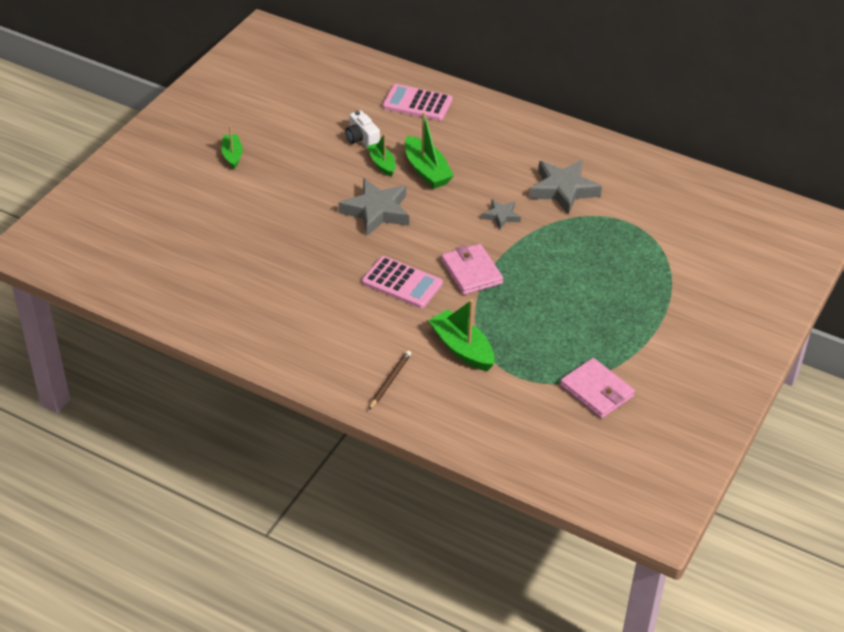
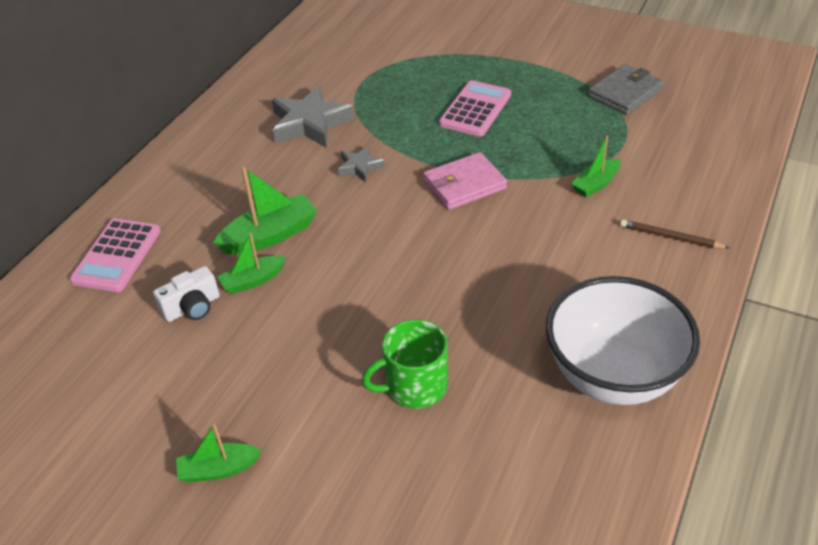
camera: 90 degrees left, 0 degrees up
(259, 324) = (613, 376): none -> white bowl
(273, 233) = (414, 386): none -> green mug
(377, 211) = (357, 276): grey star -> none
(402, 283) = (496, 241): pink calculator -> pink calculator (475, 109)
(462, 348) = (596, 184): green boat -> green boat, size x0.63
(596, 391) = (625, 93): pink wallet -> grey wallet

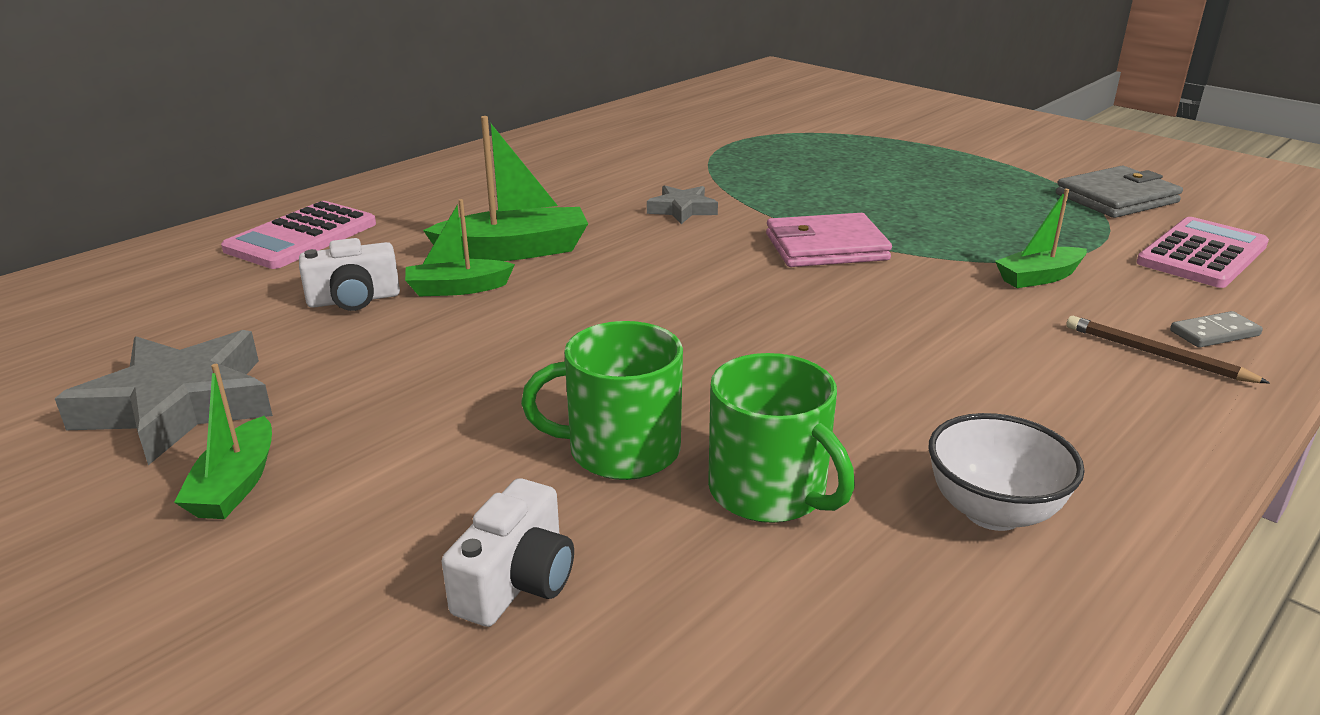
camera: 15 degrees right, 15 degrees down
(218, 469) = (235, 485): green boat -> green boat turned 90 degrees counterclockwise
(310, 123) = (639, 165): grey star -> grey star (179, 405)
(403, 486) = (517, 581): none -> white camera
(475, 109) = (877, 183): pink calculator -> pink calculator (1202, 254)
(502, 393) = (769, 491): none -> green mug
(613, 376) = (992, 512): white bowl -> white bowl, size x0.51
(697, 211) = (1214, 333): none -> grey domino

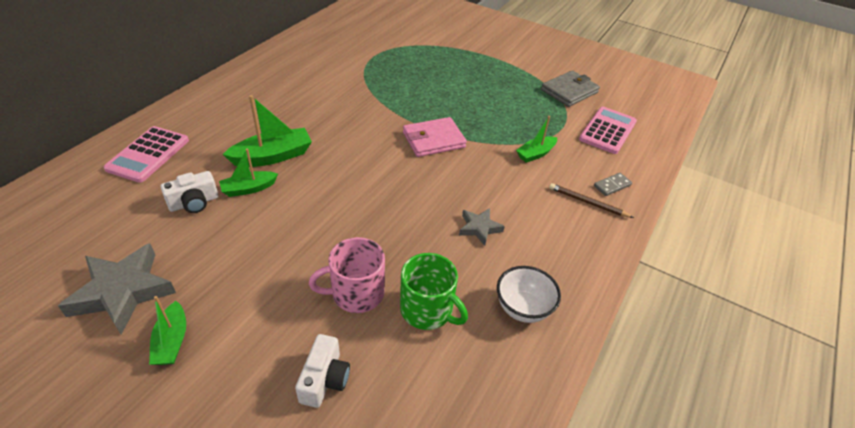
camera: 15 degrees left, 15 degrees up
(621, 450) = (356, 293): green mug -> pink mug
(682, 210) = (356, 115): grey star -> grey star (479, 228)

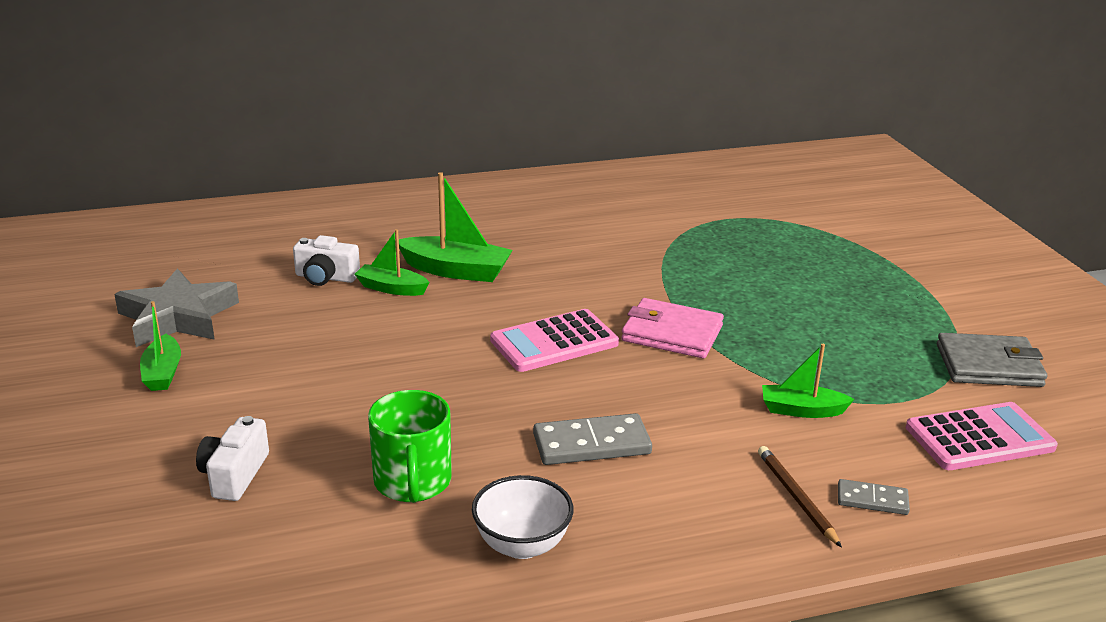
camera: 45 degrees right, 15 degrees down
(148, 154) = (342, 221): pink calculator -> pink calculator (554, 342)
(172, 341) = (163, 373): green boat -> green boat turned 45 degrees counterclockwise
(325, 379) = (234, 475): white camera -> white camera turned 135 degrees clockwise
(356, 293) = (363, 426): pink mug -> none
(479, 228) = (591, 444): grey star -> grey domino

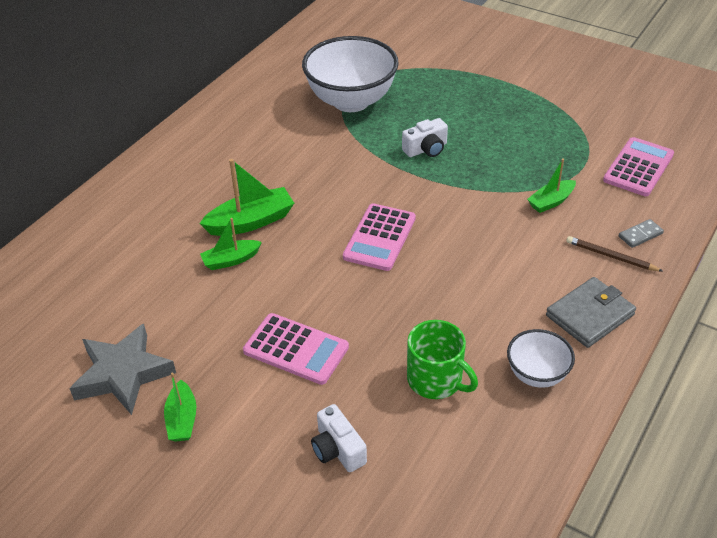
camera: 40 degrees left, 15 degrees up
(163, 373) = (182, 419): green boat -> green boat turned 45 degrees clockwise
(326, 277) = (175, 279): white camera -> white camera (426, 149)
(332, 380) = (296, 349): none -> pink calculator
(591, 444) = (487, 291): grey domino -> none
(672, 333) = (431, 191): pink wallet -> none
(707, 228) = (351, 101): none -> white bowl
(989, 366) = (593, 119): grey wallet -> grey wallet (590, 315)

